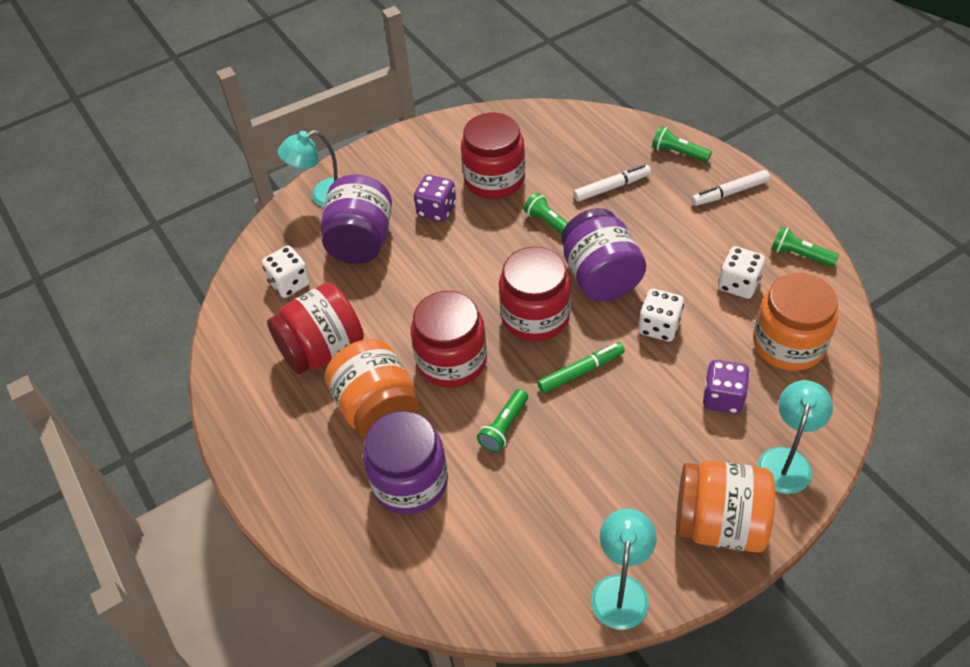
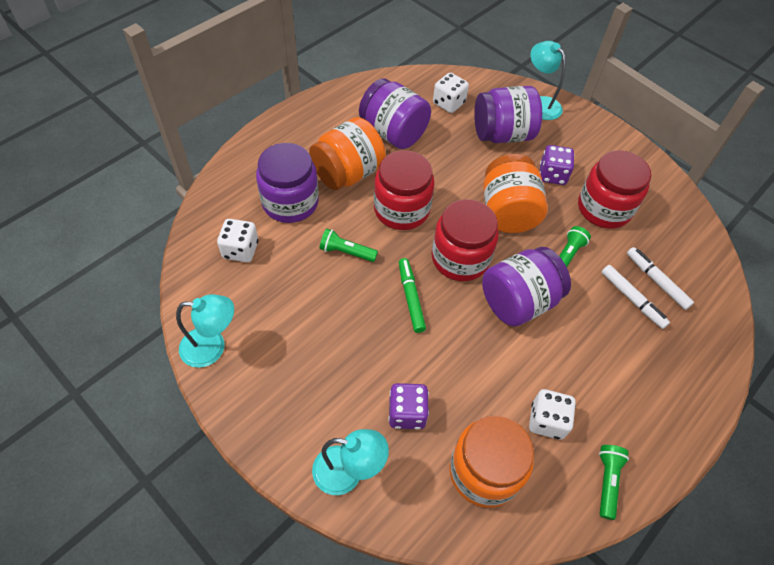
camera: 70 degrees right, 5 degrees up
(322, 350) = (393, 133): red jar -> purple jar
(581, 371) = (411, 298): green marker -> green marker turned 150 degrees counterclockwise
(659, 327) = (474, 354): white dice -> white dice (240, 250)
(678, 153) = (706, 354): green flashlight -> none
(719, 524) = (276, 416): orange jar -> orange jar (507, 212)
(729, 193) = (669, 407): white marker -> white marker (656, 281)

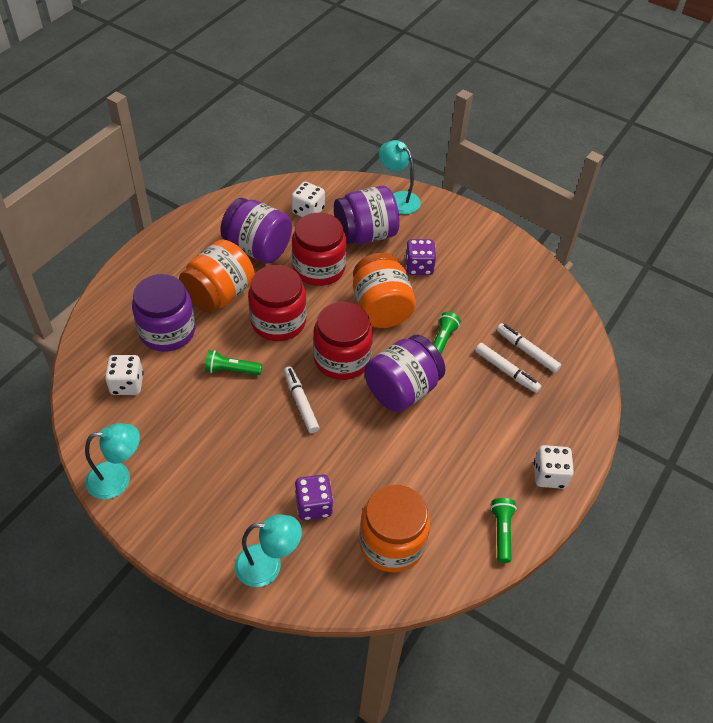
camera: 10 degrees left, 5 degrees down
(411, 298) = (301, 402): green marker -> white marker
(547, 421) = (442, 490): white dice -> white dice (549, 475)
(604, 208) = (471, 291): red jar -> red jar (319, 268)

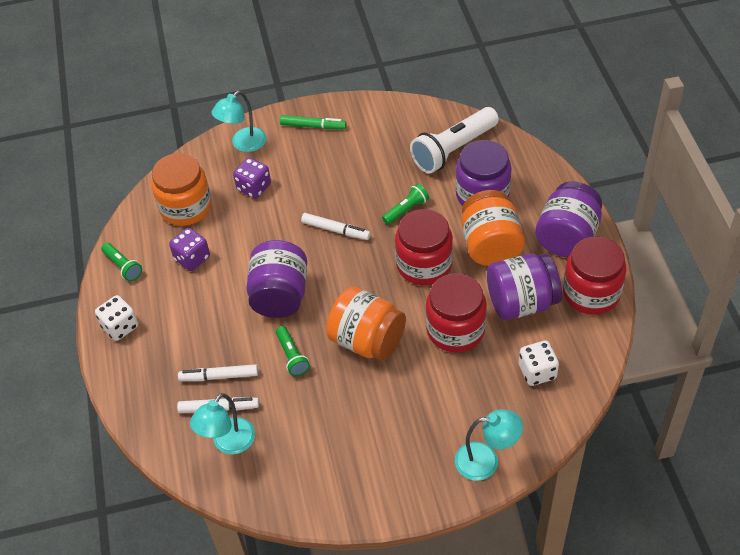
camera: 140 degrees right, 0 degrees up
(118, 478) = (380, 111): turquoise lamp -> turquoise lamp (228, 443)
(127, 384) = (453, 150): white dice -> white flashlight
(188, 521) = (313, 126): none -> green marker
(342, 359) = (346, 279): red jar -> red jar (591, 293)
(365, 234) = (463, 395): purple jar -> purple jar (567, 237)
(419, 267) = (383, 405): purple dice -> purple dice (192, 258)

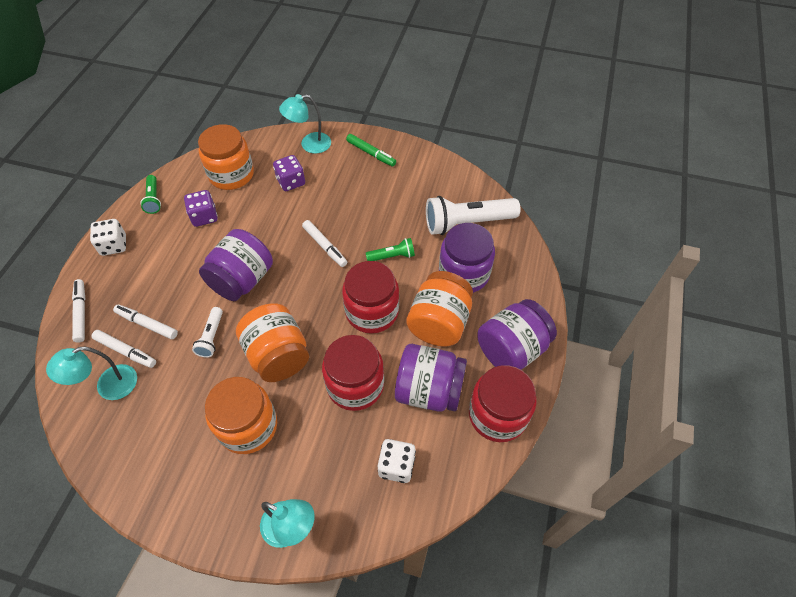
camera: 25 degrees right, 5 degrees up
(142, 399) = (81, 313): none -> white marker
(292, 356) = (211, 337): green flashlight -> white flashlight
(387, 408) = (248, 426): none -> orange jar

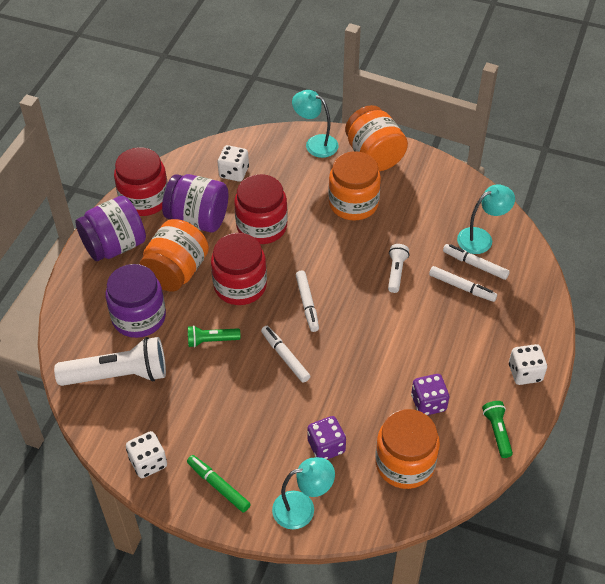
camera: 175 degrees left, 5 degrees down
(81, 313) = (532, 302): white marker -> white marker (307, 304)
(242, 280) = (373, 325): purple jar -> none
(278, 355) = (331, 253): orange jar -> orange jar (374, 155)
(425, 164) = (148, 462): none -> white dice

